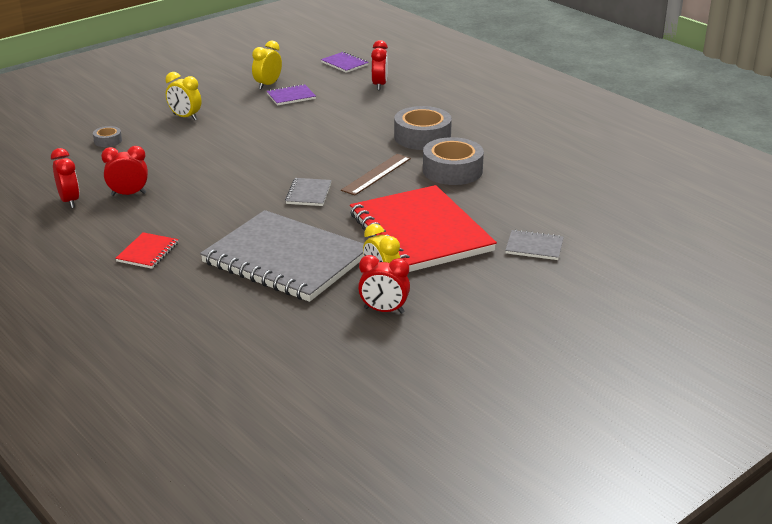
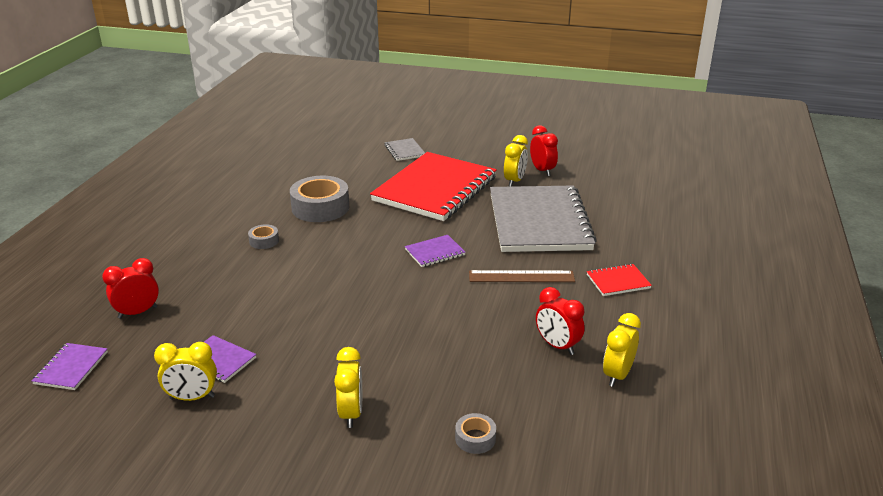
camera: 125 degrees left, 0 degrees up
(69, 201) = (617, 375): red clock -> yellow clock
(308, 193) = (435, 252): grey notebook -> purple notebook
(376, 174) = (364, 236): brown ruler -> brown ruler (521, 277)
(422, 137) = (264, 241): grey tape -> grey tape, size x0.48

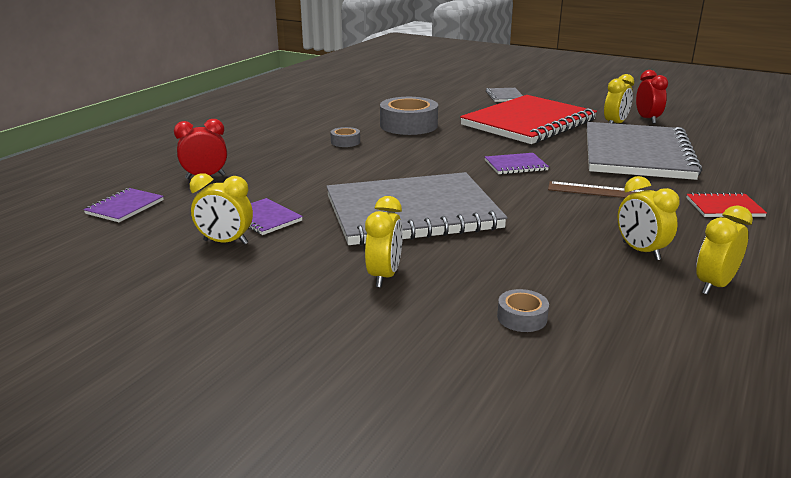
camera: 15 degrees right, 5 degrees down
(355, 330) = (412, 213): none -> grey notebook
(557, 346) = (640, 251): red clock -> yellow clock

